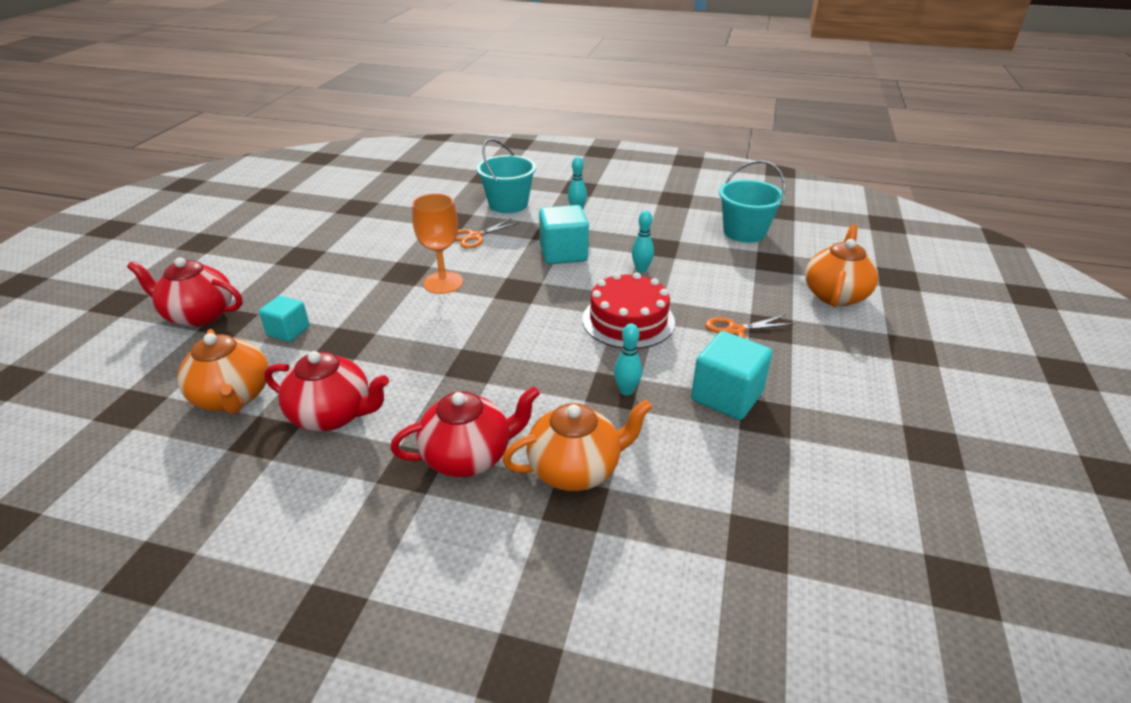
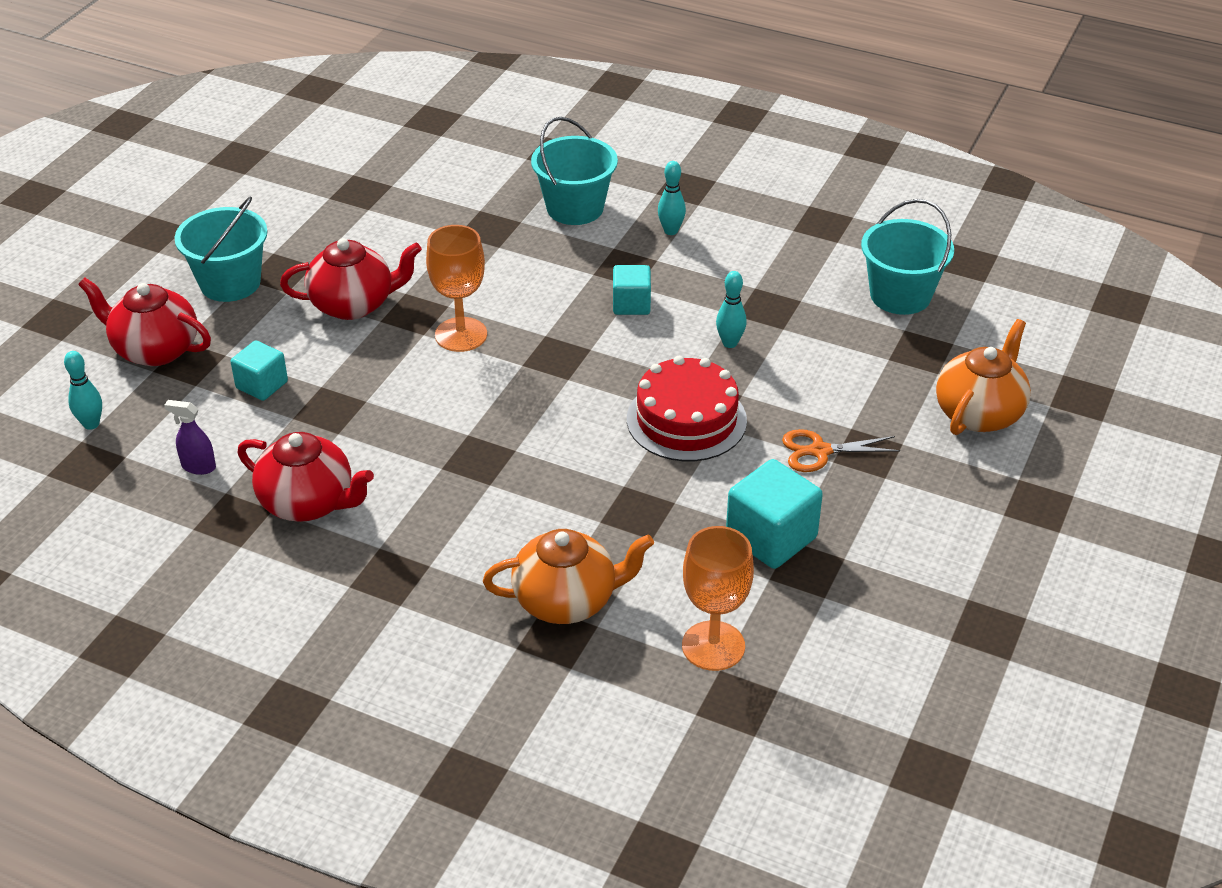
camera: 10 degrees right, 5 degrees up
(233, 397) = (198, 466): orange teapot -> purple spray bottle
(261, 267) = (230, 283): none -> turquoise bucket
(468, 456) = (452, 571): red teapot -> red teapot (353, 304)
(475, 237) = (516, 262): orange scissors -> none
(563, 253) = (631, 304): turquoise cube -> turquoise cube, size x0.62
(626, 391) = (653, 515): turquoise bowling pin -> turquoise bowling pin (91, 424)
(716, 492) = (713, 646): none -> orange goblet

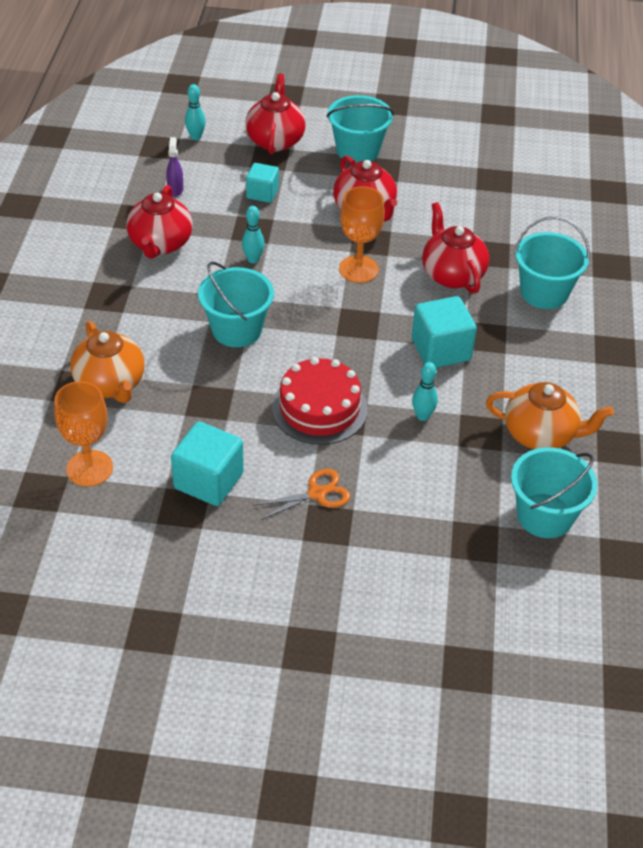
camera: 70 degrees right, 5 degrees up
(510, 265) = (452, 274): none -> red teapot
(518, 462) = (237, 329): none -> turquoise bucket
(631, 304) = (441, 350): turquoise cube -> turquoise cube, size x1.61
(671, 231) = (548, 353): turquoise bowling pin -> turquoise bowling pin (253, 259)
(820, 451) = (316, 494): orange scissors -> orange scissors turned 90 degrees clockwise
(979, 413) = (410, 593): orange teapot -> orange teapot (540, 434)

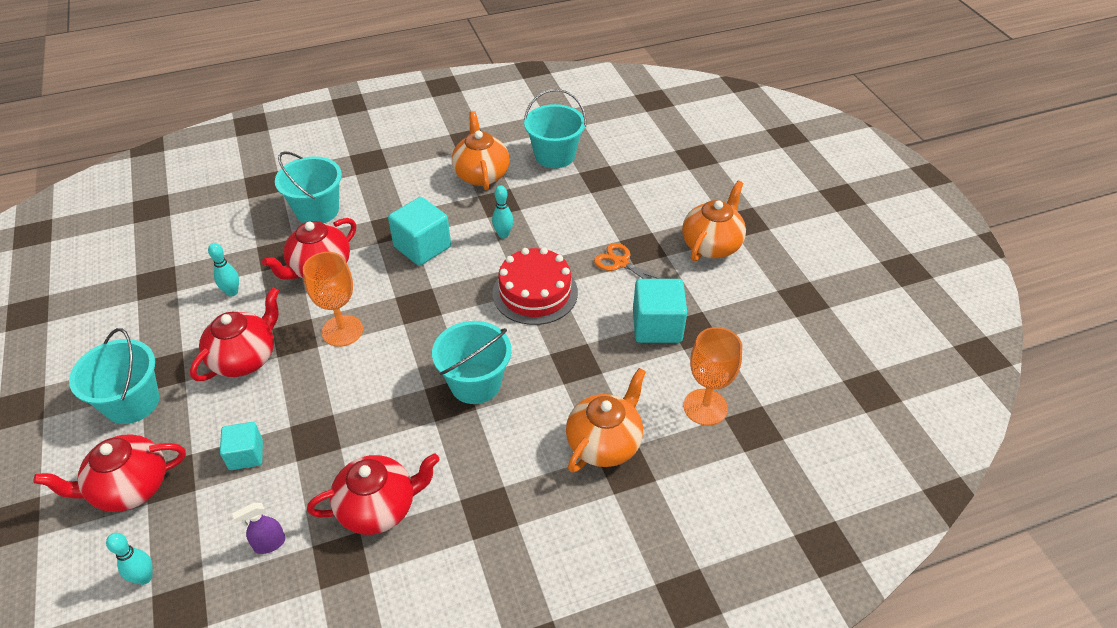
camera: 115 degrees left, 0 degrees up
(253, 259) = (366, 414): turquoise bowling pin -> turquoise bowling pin (232, 292)
(291, 591) = (711, 245): none -> orange teapot

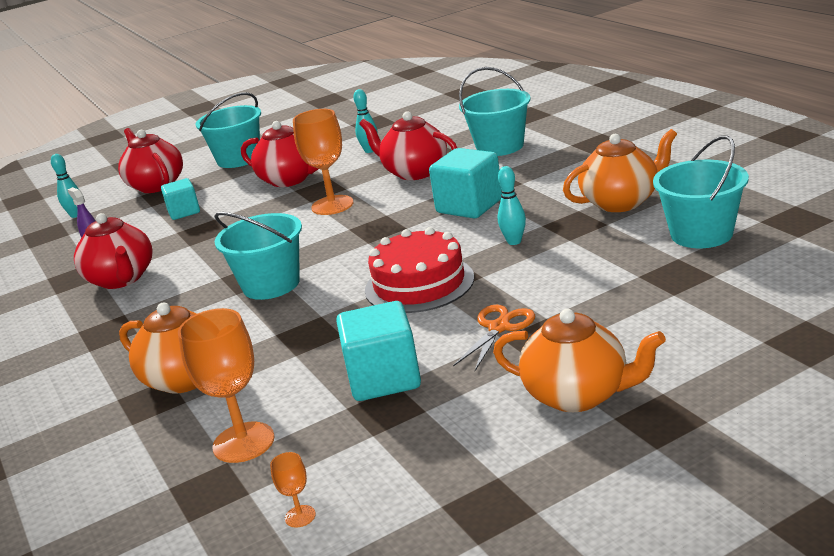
camera: 85 degrees right, 20 degrees down
(791, 380) = (300, 516): none -> orange goblet

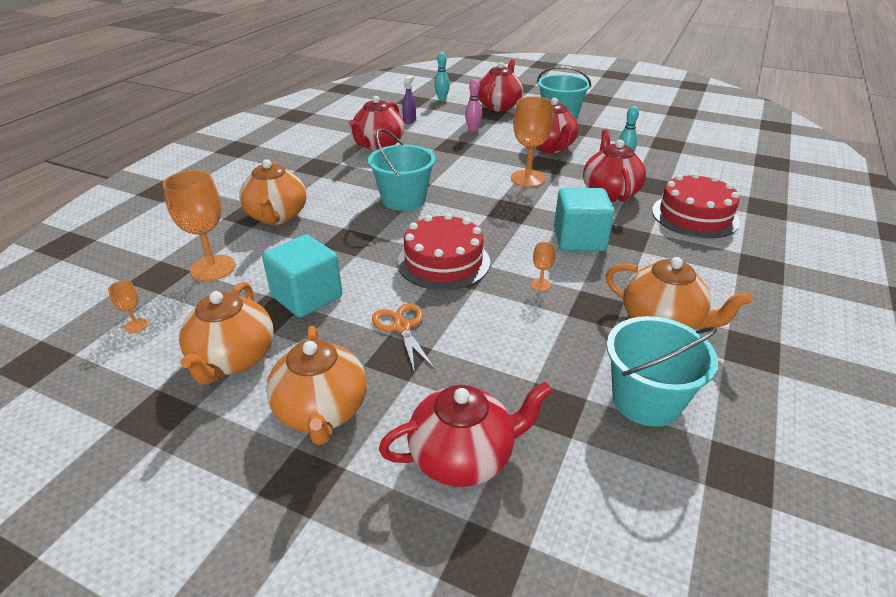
camera: 50 degrees right, 10 degrees up
(184, 212) = (473, 129): turquoise cube -> pink bowling pin
(443, 443) = (233, 359): none -> orange teapot
(499, 328) = (402, 327): orange scissors -> orange scissors turned 105 degrees counterclockwise
(500, 146) = (694, 216): turquoise bucket -> red cake
(514, 241) = (540, 285): turquoise bowling pin -> orange goblet
(696, 329) = (463, 457): none -> red teapot

